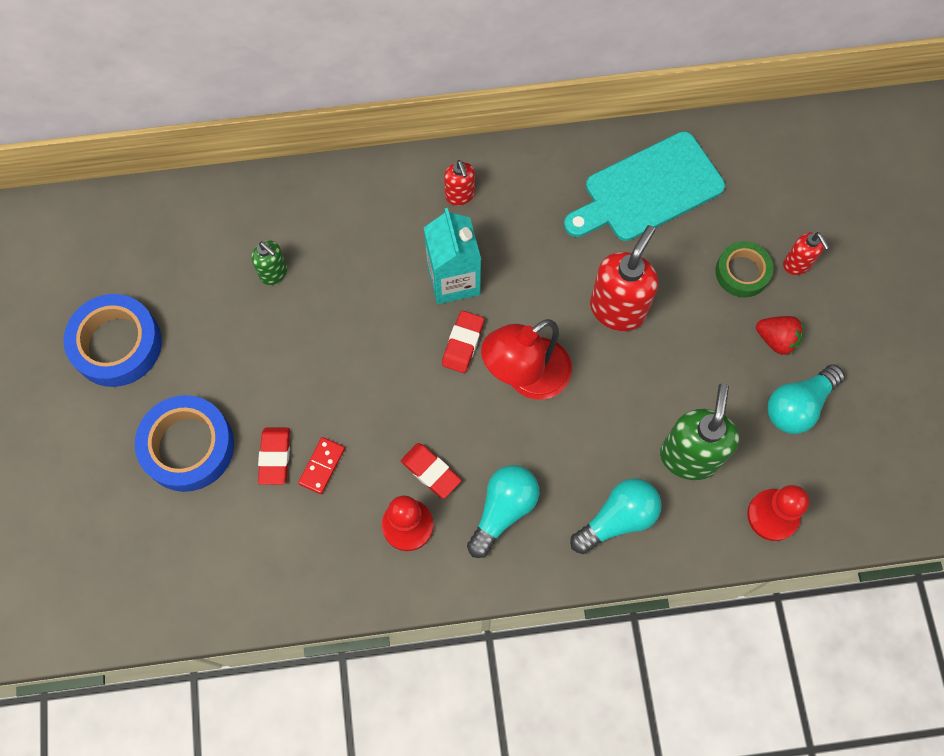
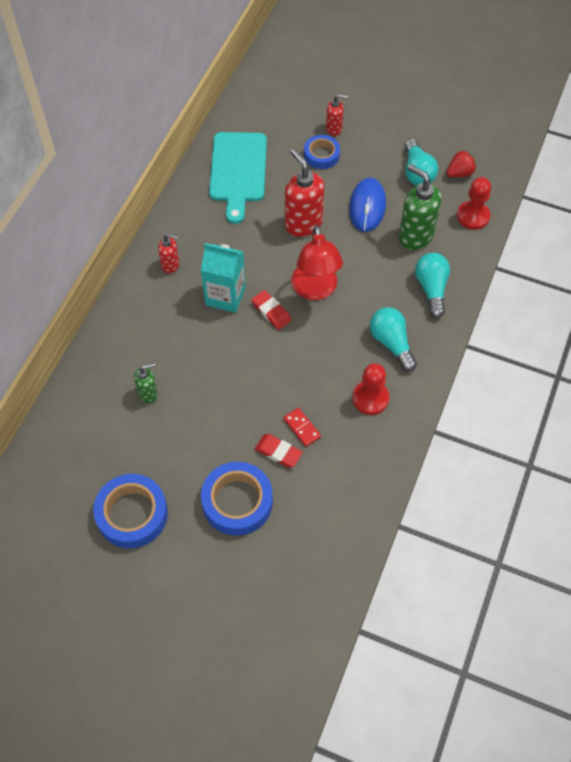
camera: 60 degrees left, 10 degrees down
(431, 472) = (343, 369): red eraser -> none
(697, 372) = (367, 206): none -> blue mouse
(742, 272) = (321, 155): green tape -> blue tape
(776, 339) = (372, 161): red strawberry -> red strawberry (459, 173)

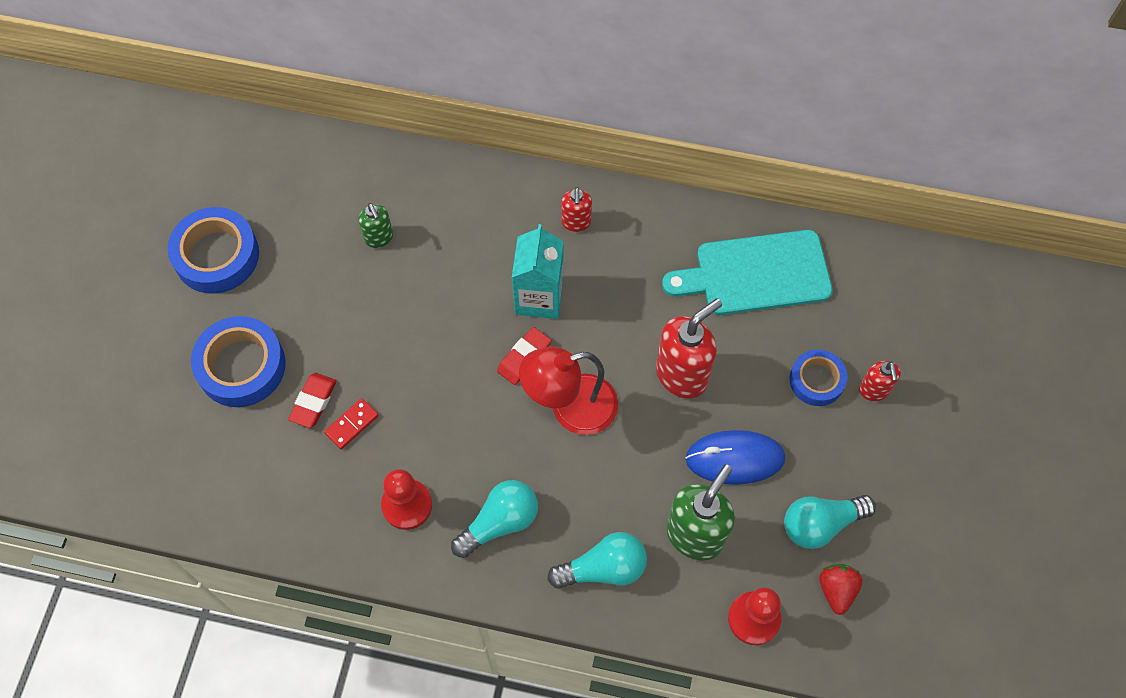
camera: 80 degrees right, 5 degrees up
(459, 173) = (836, 590): red strawberry -> red strawberry turned 135 degrees counterclockwise

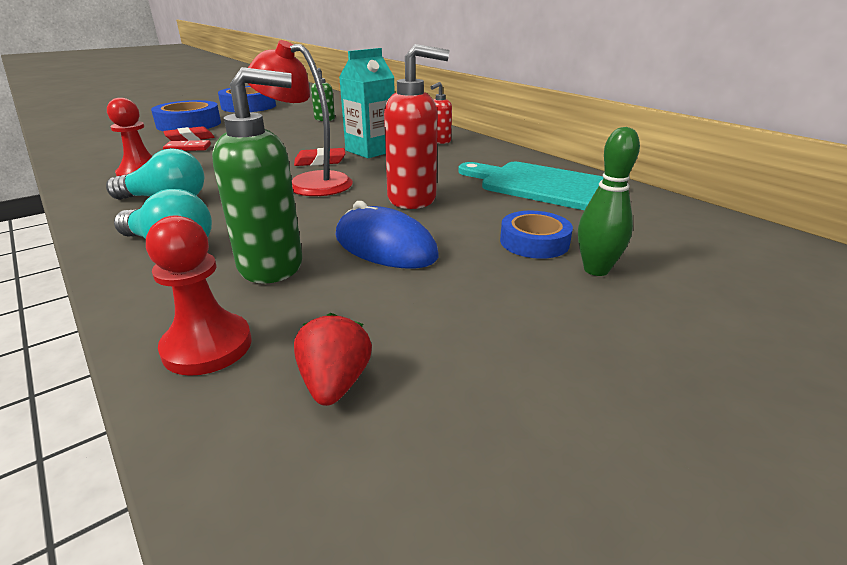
camera: 40 degrees right, 35 degrees down
(820, 524) = (403, 321): turquoise light bulb -> none
(836, 590) = (335, 383): red strawberry -> red strawberry turned 45 degrees counterclockwise
(874, 390) = (596, 270): red soap dispenser -> green bowling pin

